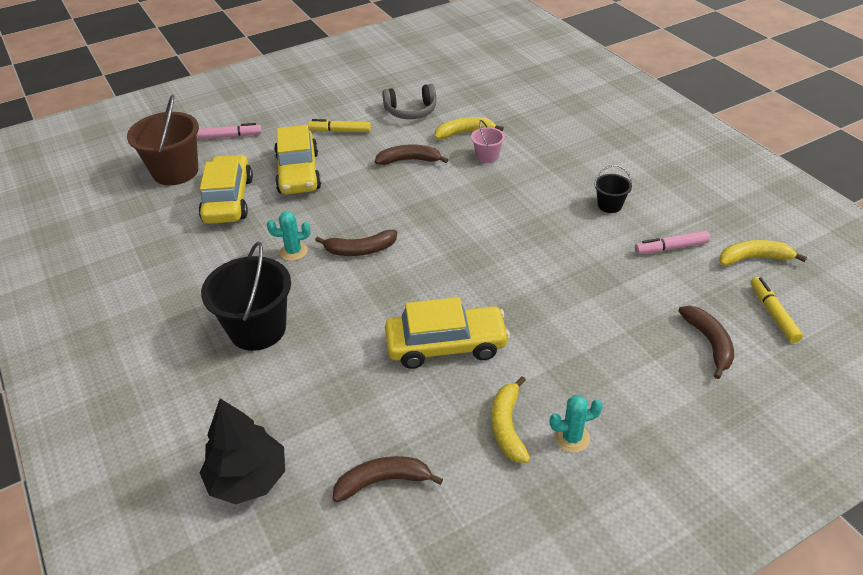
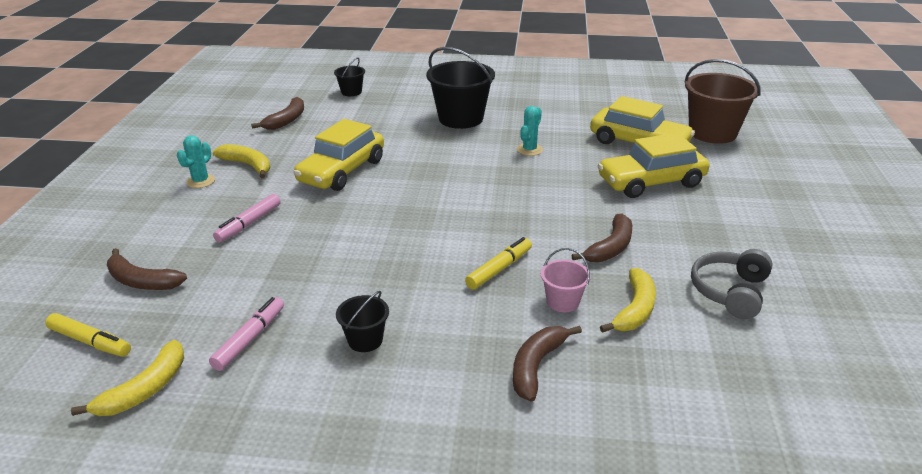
camera: 125 degrees right, 10 degrees down
(230, 136) = (761, 168): pink marker -> pink marker (249, 224)
(248, 479) = (351, 92): black tree -> black bucket
(298, 173) = (651, 182): yellow car -> yellow car turned 45 degrees counterclockwise
(340, 131) = (719, 227): yellow marker -> yellow marker (499, 269)
(360, 250) = (494, 175): brown banana -> brown banana (536, 366)

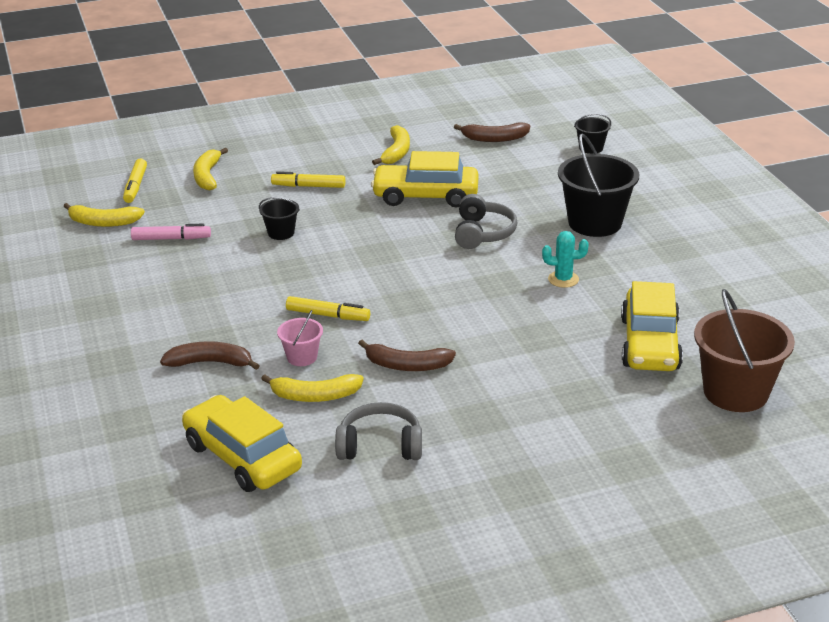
camera: 65 degrees right, 0 degrees up
(142, 281) = (207, 176): brown banana -> yellow banana
(200, 181) = (353, 143): turquoise cactus -> none
(249, 224) = (308, 186): pink marker -> yellow marker
(365, 340) = (197, 282): black bucket -> black bucket (281, 233)
(430, 162) = (483, 233): none -> grey headphones
(651, 182) = (560, 367): yellow car -> yellow car (242, 457)

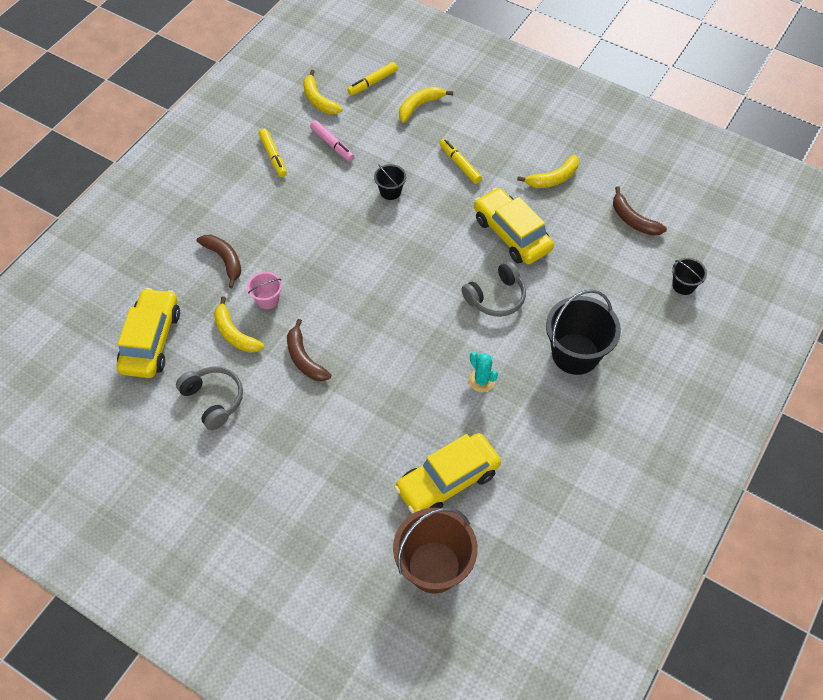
camera: 50 degrees right, 25 degrees up
(328, 315) = (322, 281): yellow marker -> yellow marker (273, 156)

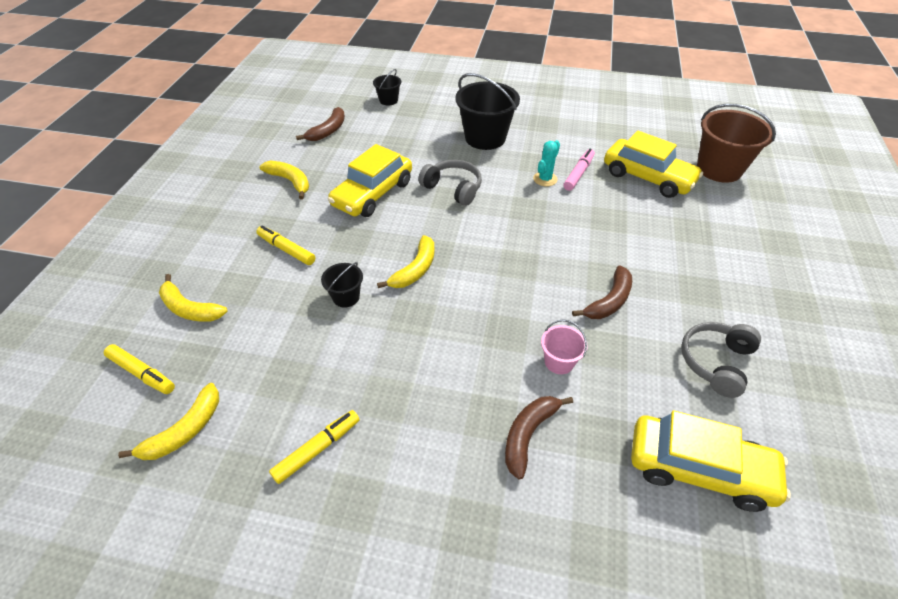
camera: 110 degrees left, 10 degrees down
(151, 340) = (699, 469): yellow car -> yellow car turned 150 degrees counterclockwise
(235, 334) = (624, 376): yellow banana -> yellow banana (415, 269)
(332, 144) = (278, 381): pink marker -> pink marker (578, 174)
(460, 164) = (286, 249): yellow marker -> yellow marker turned 90 degrees clockwise

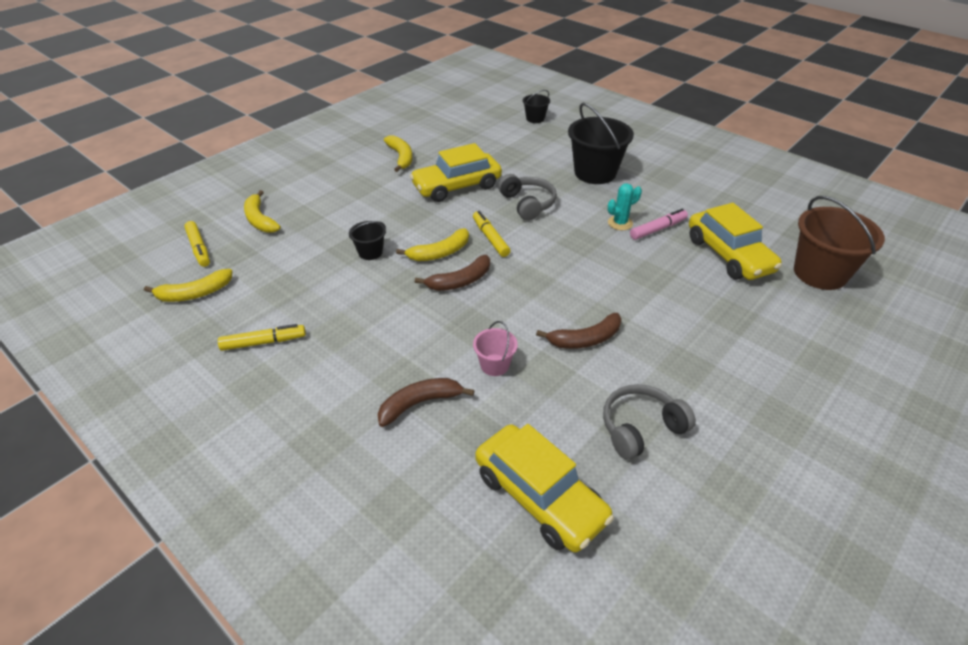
camera: 30 degrees right, 5 degrees down
(286, 249) = (356, 204): yellow marker -> yellow marker (490, 238)
(328, 131) = (463, 128): brown banana -> brown banana (460, 281)

